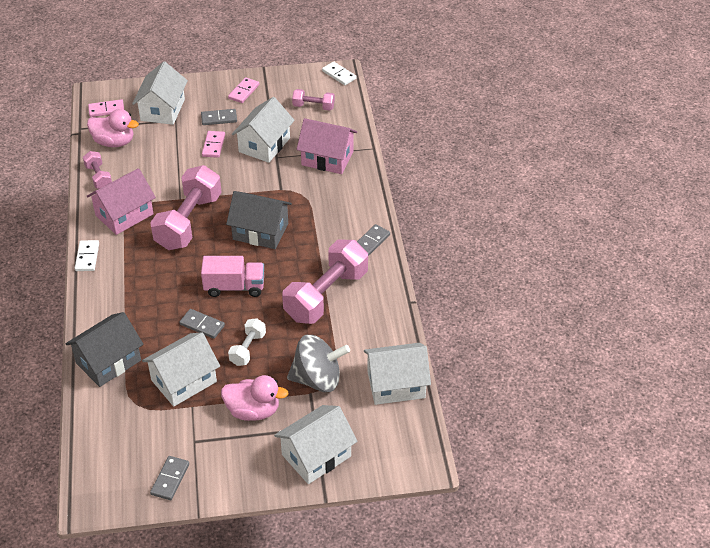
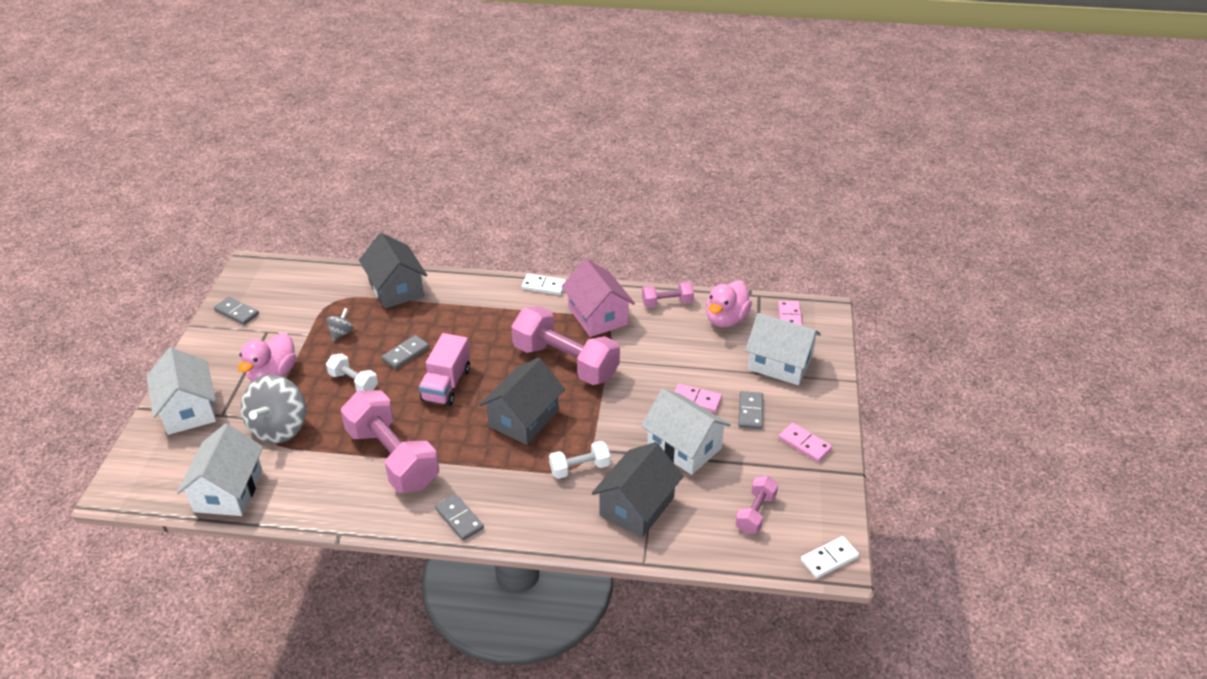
camera: 105 degrees right, 5 degrees down
(184, 381) = (341, 333): white house -> grey spinning top
(302, 192) = (580, 468): none -> white dumbbell
(327, 158) = (637, 506): pink house -> grey house

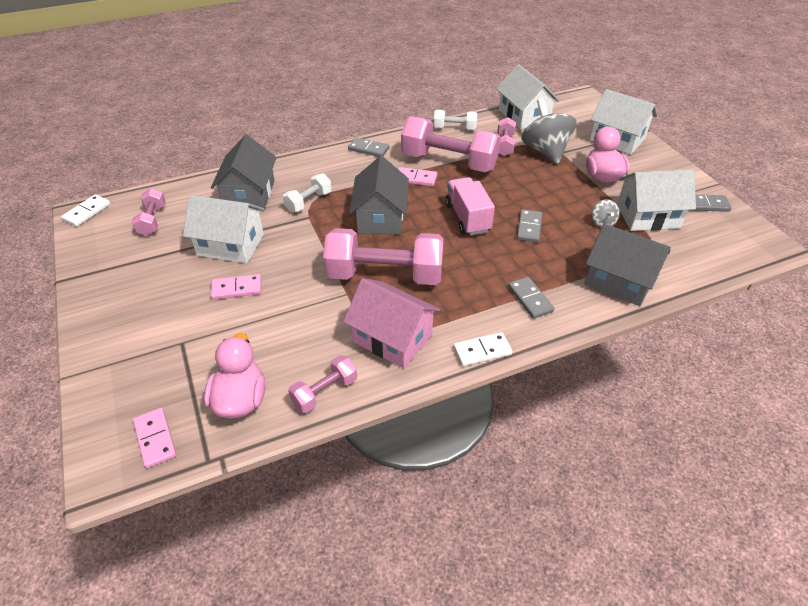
camera: 150 degrees right, 5 degrees up
(308, 455) = (504, 145): none -> pink dumbbell
(353, 382) = (539, 193): white dumbbell -> white dumbbell (454, 128)
(750, 412) = (178, 297): grey domino -> grey domino (530, 299)
(780, 364) = (157, 364): white house -> white house (647, 216)
(804, 444) = (116, 287): pink domino -> pink domino (416, 178)

